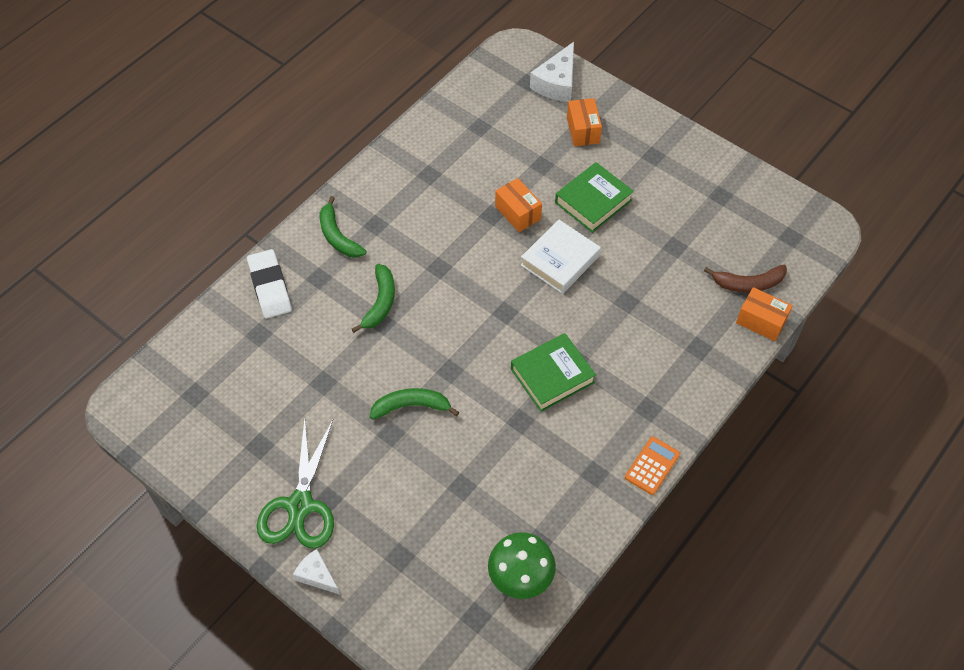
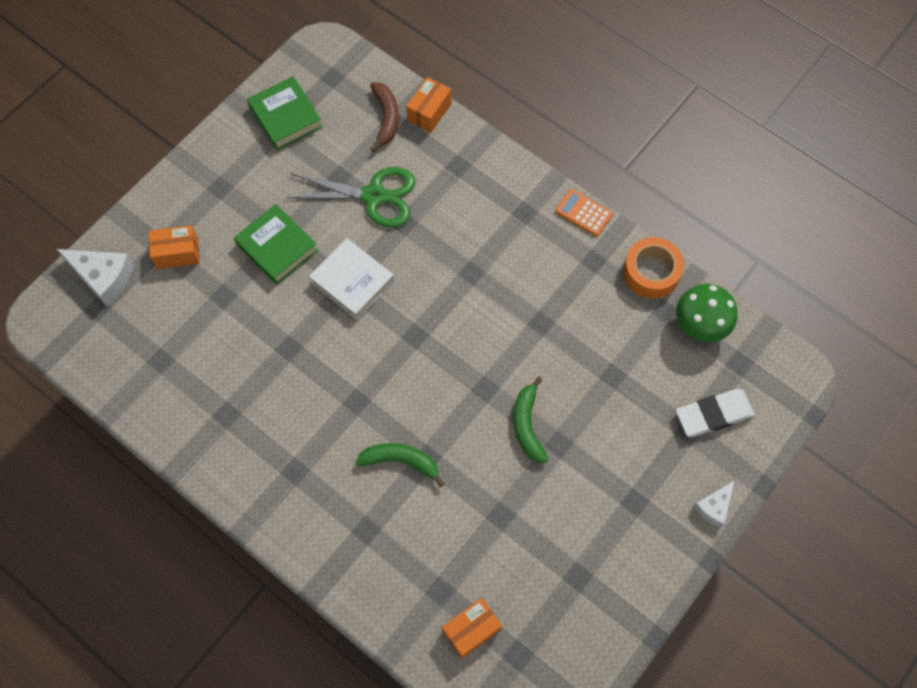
camera: 90 degrees left, 10 degrees up
(270, 287) = (377, 585): white eraser -> white eraser (713, 414)
(300, 506) = (643, 528): green scissors -> green scissors (374, 196)
(338, 236) = (309, 512): green banana -> none
(517, 213) = (288, 322): orange box -> orange box (471, 630)
(552, 376) = (490, 293): green book -> green book (286, 117)
(583, 531) = (651, 272): none -> orange tape

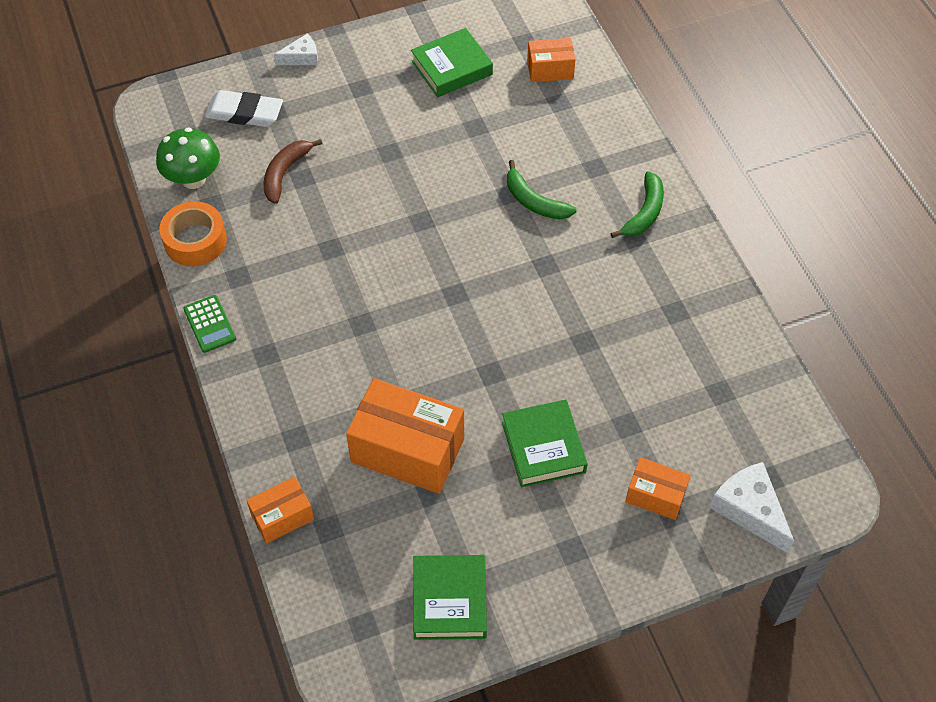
camera: 150 degrees left, 10 degrees down
(352, 282) = (485, 372): white book -> none
(374, 196) = (407, 450): green scissors -> orange box
(386, 118) = (335, 536): brown banana -> brown banana (285, 173)
(527, 425) = (405, 177): green banana -> green banana (644, 212)
(567, 576) = (451, 68): none -> green book
(583, 213) = (210, 324): orange calculator -> green calculator

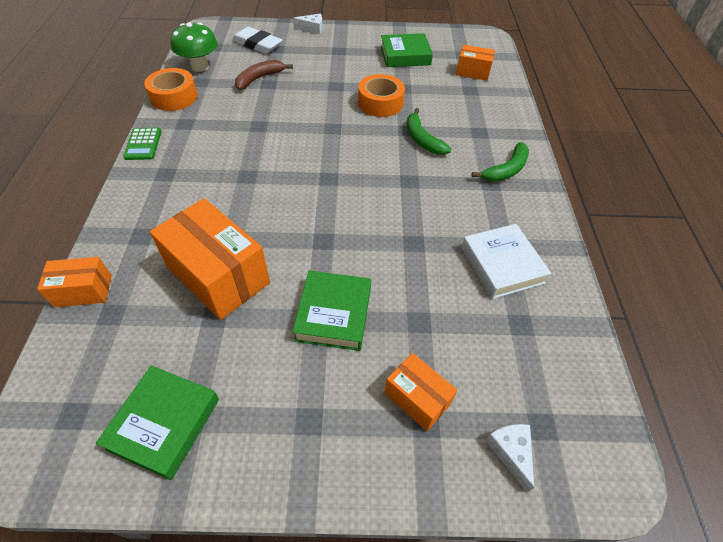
camera: 20 degrees right, 5 degrees down
(459, 161) = (380, 103): none -> orange tape
(681, 335) = (502, 265): none -> white book
(749, 510) = (511, 452): white cheese -> white cheese, size x0.60

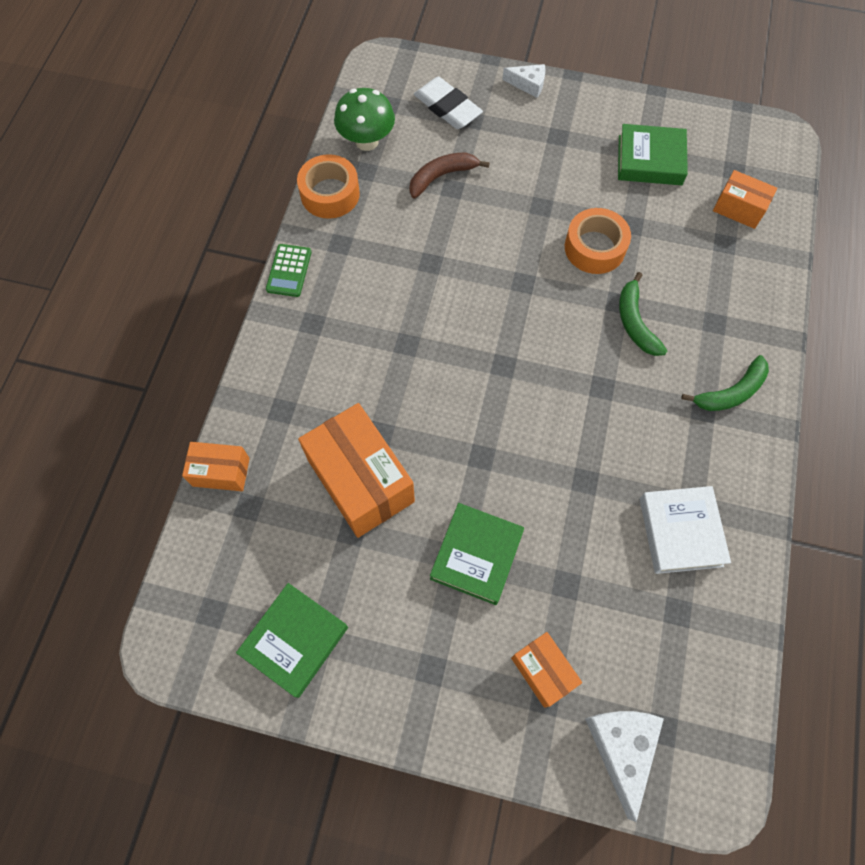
camera: 15 degrees right, 15 degrees up
(511, 452) = (622, 748): white cheese -> white cheese, size x1.66

